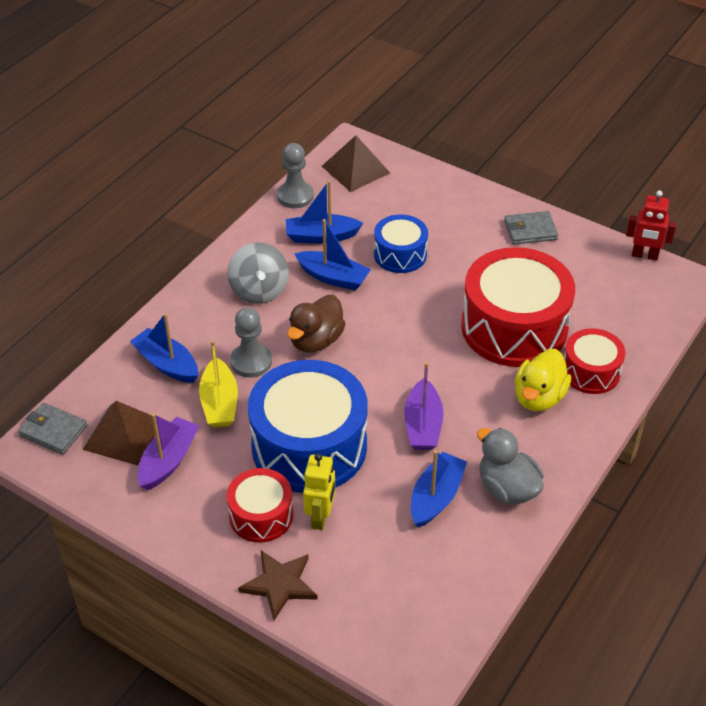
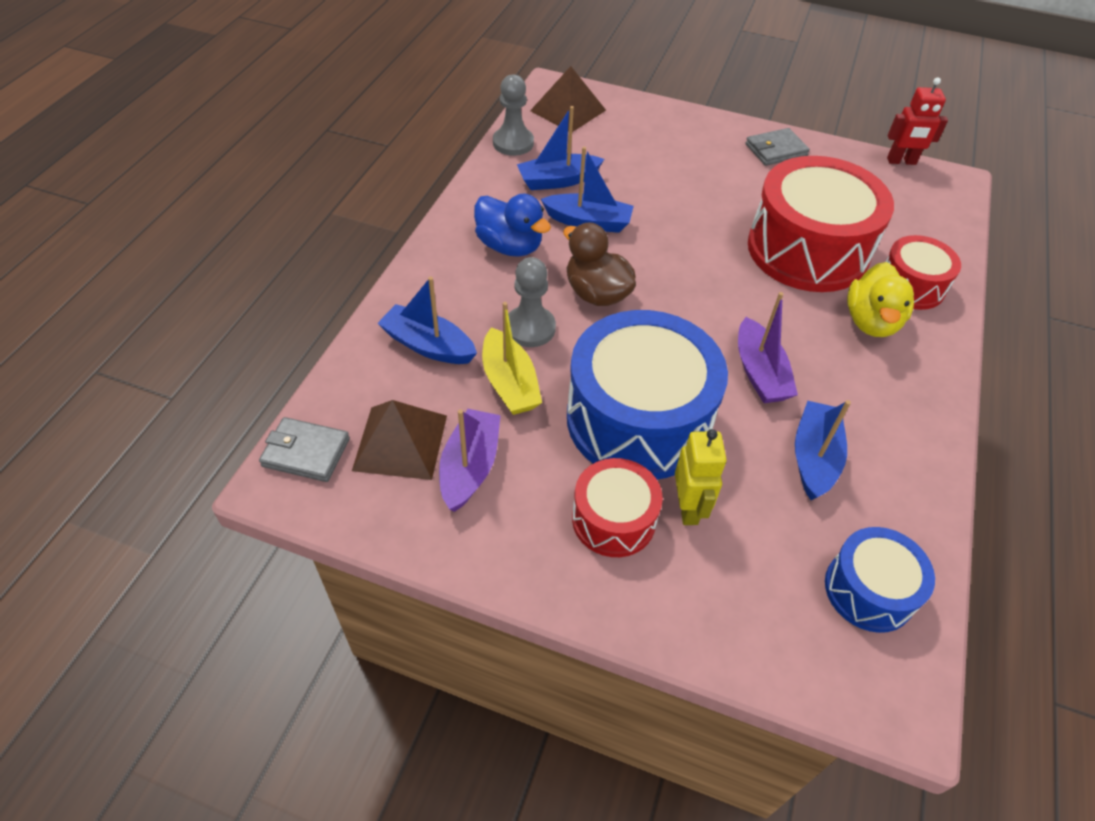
camera: 15 degrees left, 5 degrees up
(259, 290) = (510, 246): grey spinning top -> blue duck
(279, 584) = (673, 611): brown star -> none
(316, 340) = (596, 293): brown duck -> brown duck turned 120 degrees clockwise
(400, 254) = (651, 189): blue drum -> blue drum (869, 590)
(507, 488) = (889, 432): grey duck -> none

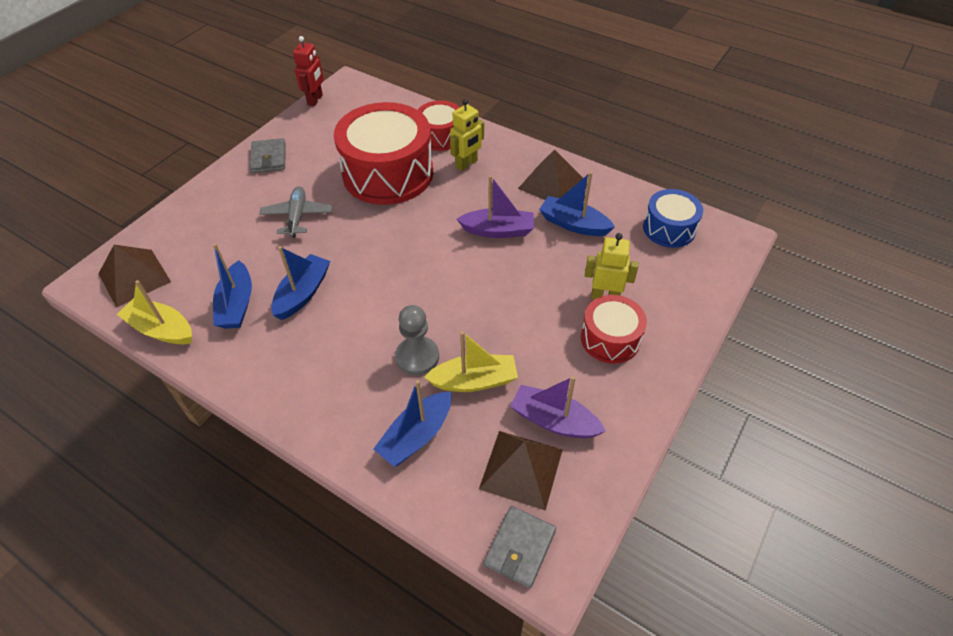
camera: 75 degrees left, 0 degrees up
(510, 246) = (311, 355): blue duck -> none
(513, 143) = (161, 329): grey pawn -> yellow boat
(596, 293) = (392, 305): brown duck -> none
(638, 419) = (526, 306): blue drum -> none
(696, 192) = (297, 216): none -> grey plane
(871, 321) = (466, 164): yellow duck -> yellow robot
(887, 421) = (550, 183): none -> brown pyramid

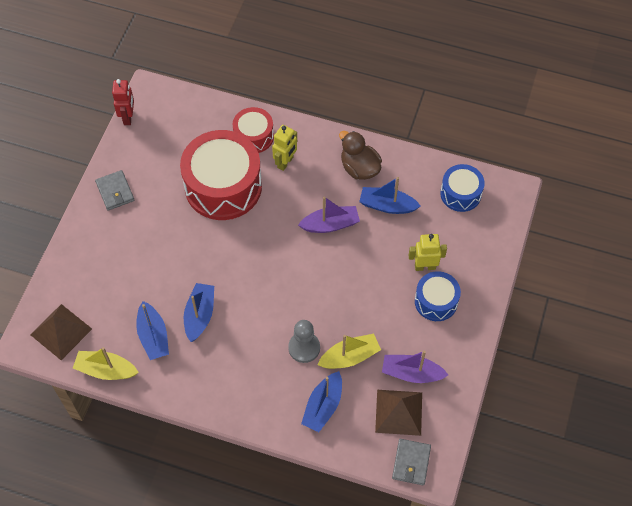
camera: 15 degrees left, 10 degrees up
(297, 216) = (165, 246): grey plane -> none
(550, 183) = (359, 168): brown pyramid -> brown duck
(610, 338) = (436, 301): red drum -> blue drum

